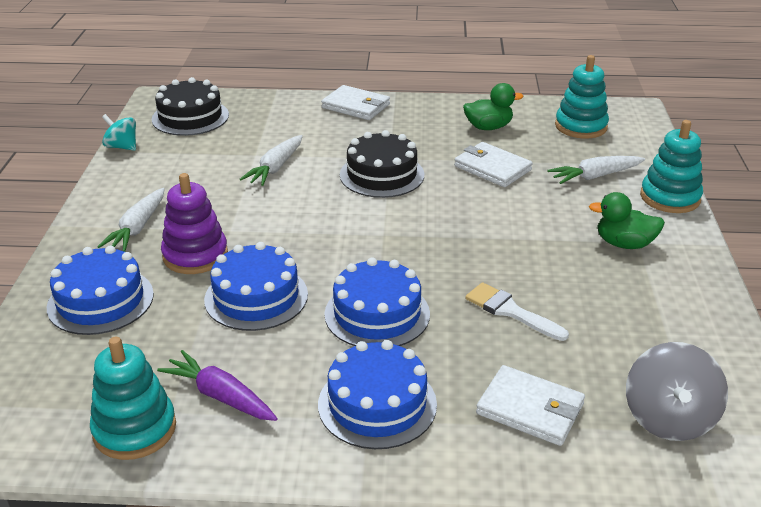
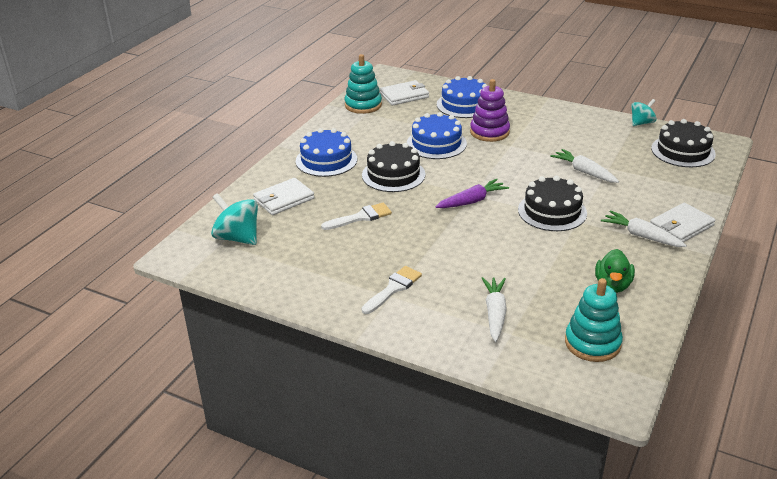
camera: 115 degrees right, 0 degrees up
(137, 228) = (530, 119): white carrot -> white carrot (641, 236)
(220, 396) = (367, 125): purple carrot -> purple carrot (472, 201)
(377, 314) = (393, 175): blue cake -> black cake
(492, 168) = (537, 264): white wallet -> white wallet (404, 95)
(624, 244) = (393, 288): green duck -> white brush
(668, 418) = (237, 238): grey spinning top -> turquoise spinning top
(670, 197) = (438, 341): turquoise stacking toy -> none

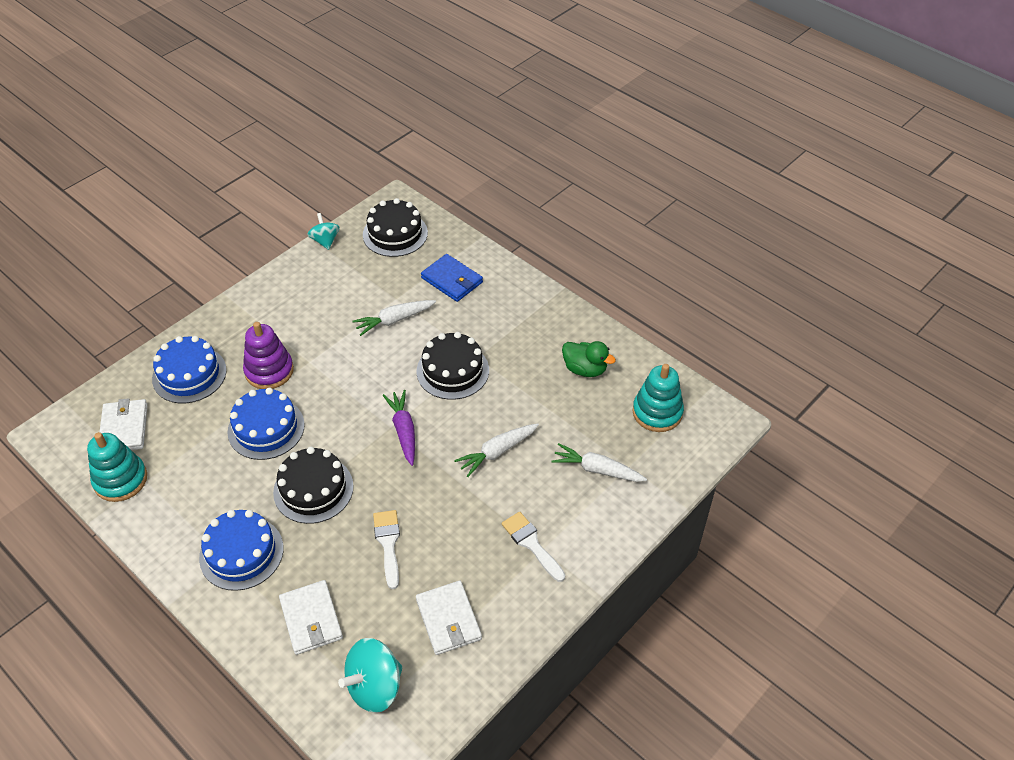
camera: 75 degrees left, 15 degrees up
(641, 236) = (520, 320): white carrot -> white carrot (497, 452)
(656, 190) = (452, 280): none -> blue wallet
(681, 226) = (516, 287): white wallet -> white wallet (448, 619)

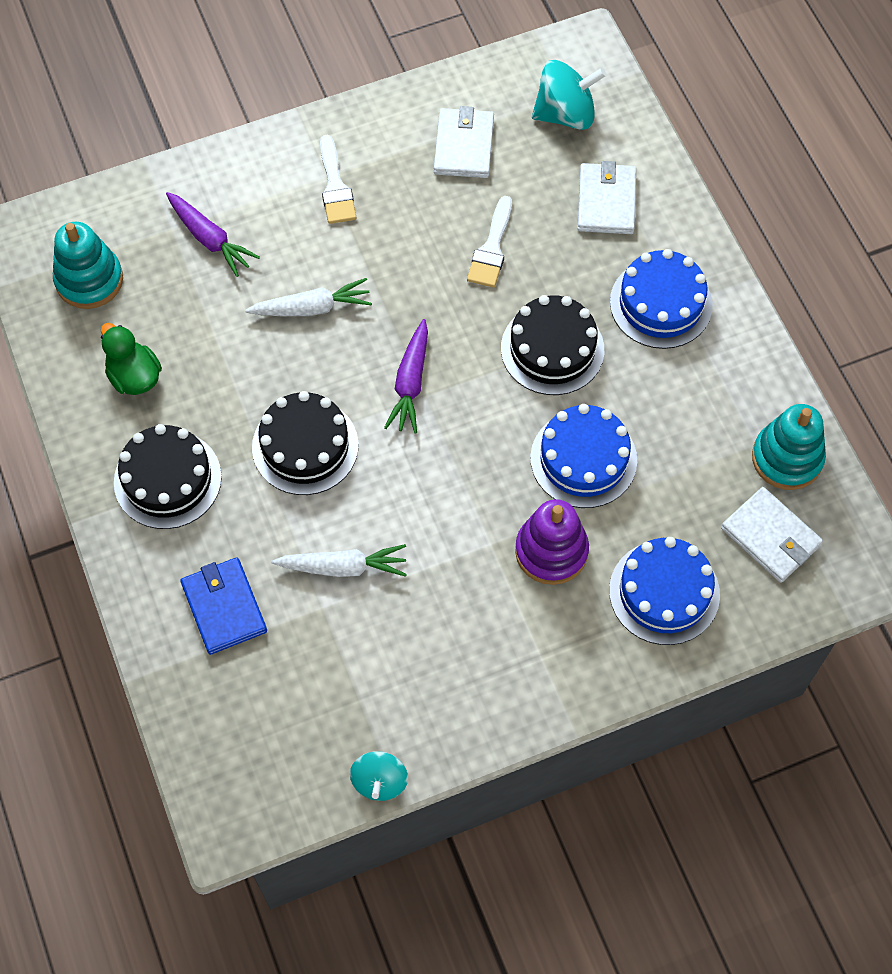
camera: 155 degrees left, 15 degrees up
(124, 428) = (771, 537): white wallet -> white wallet turned 60 degrees counterclockwise
(395, 234) = (262, 747): black cake -> black cake (167, 479)
(597, 470) = (210, 239): white carrot -> purple carrot

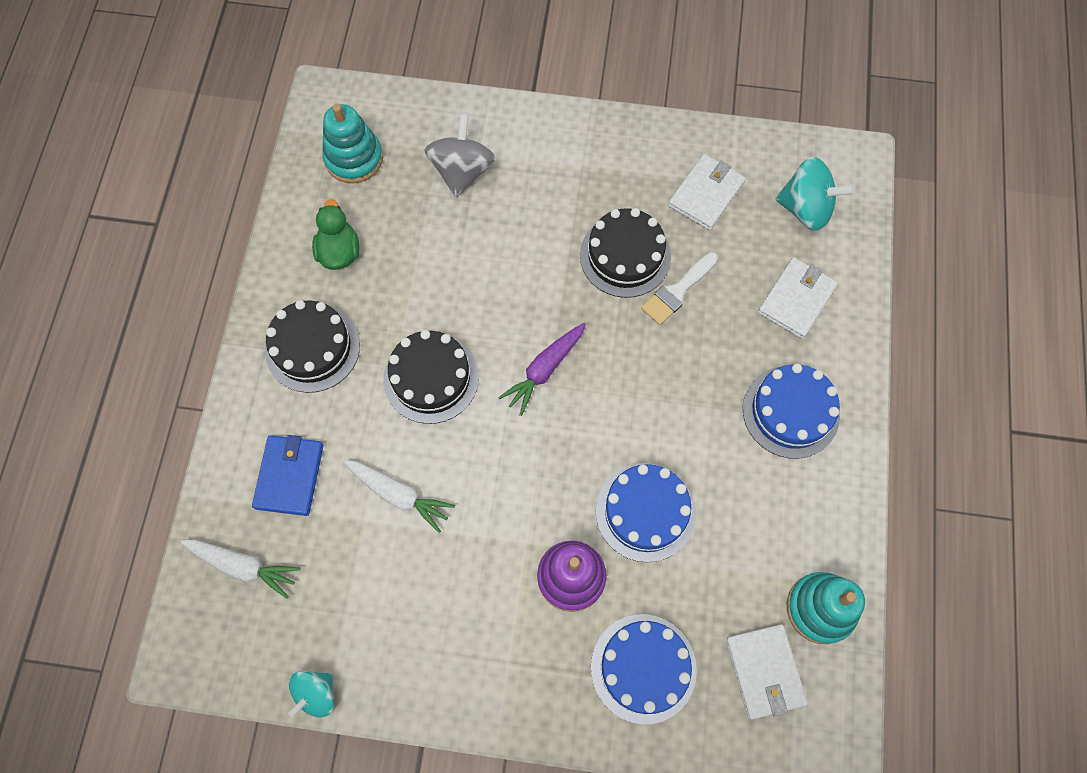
camera: 30 degrees right, 5 degrees up
(210, 239) = (462, 171): purple carrot -> grey spinning top
(312, 308) = (505, 267): white carrot -> white carrot (243, 566)
(335, 187) = (583, 177): white brush -> none
(552, 349) = (676, 402): black cake -> black cake (625, 256)

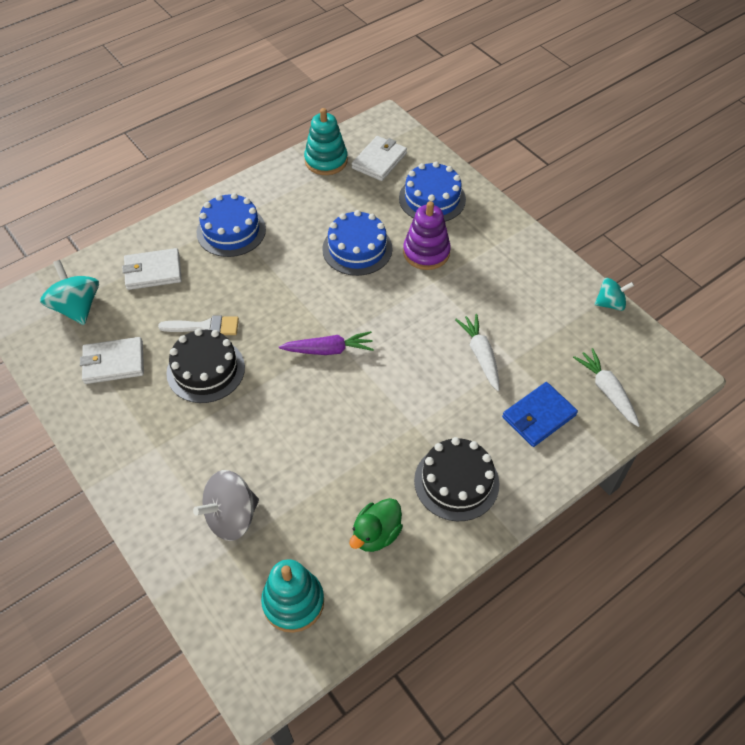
camera: 135 degrees left, 15 degrees down
(431, 378) = (399, 400): black cake -> none

